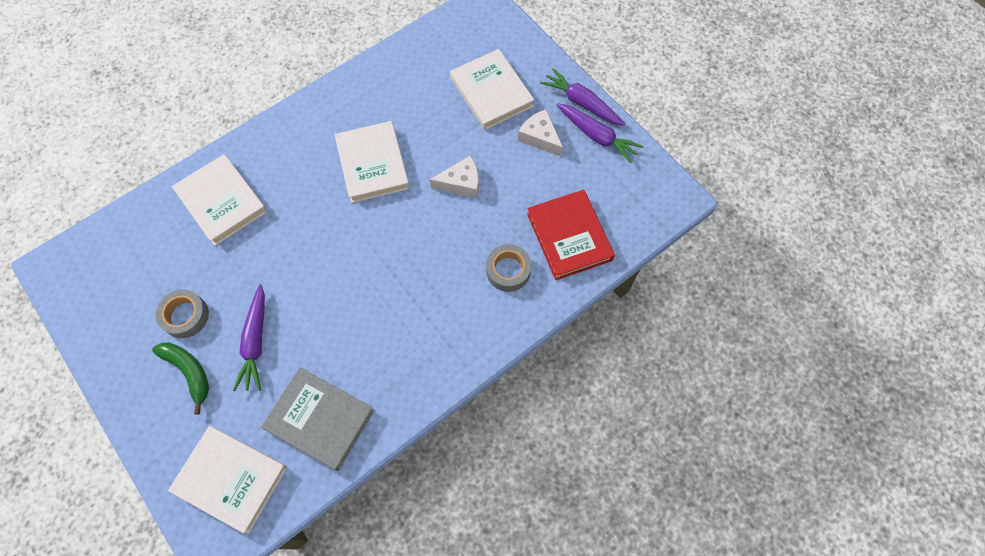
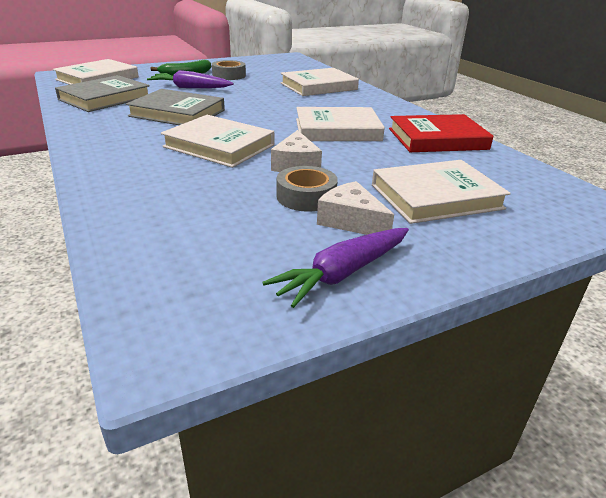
camera: 100 degrees right, 35 degrees down
(357, 317) = (177, 113): none -> grey book
(438, 249) = (219, 146): none -> white book
(508, 270) = (160, 175): grey tape -> grey tape (306, 197)
(540, 137) = (351, 221): white cheese -> white cheese turned 105 degrees counterclockwise
(569, 237) = (172, 219): red book -> red book (437, 139)
(582, 103) = (417, 269): purple carrot -> none

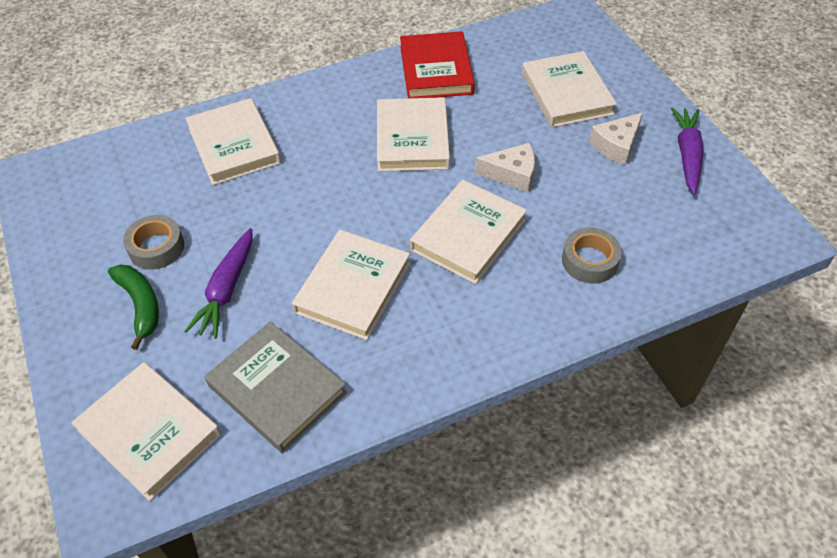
camera: 85 degrees left, 20 degrees up
(177, 113) = (353, 288): grey book -> white book
(306, 197) = (579, 169): grey tape -> grey tape (589, 261)
(343, 273) = (687, 155): purple carrot -> purple carrot turned 135 degrees counterclockwise

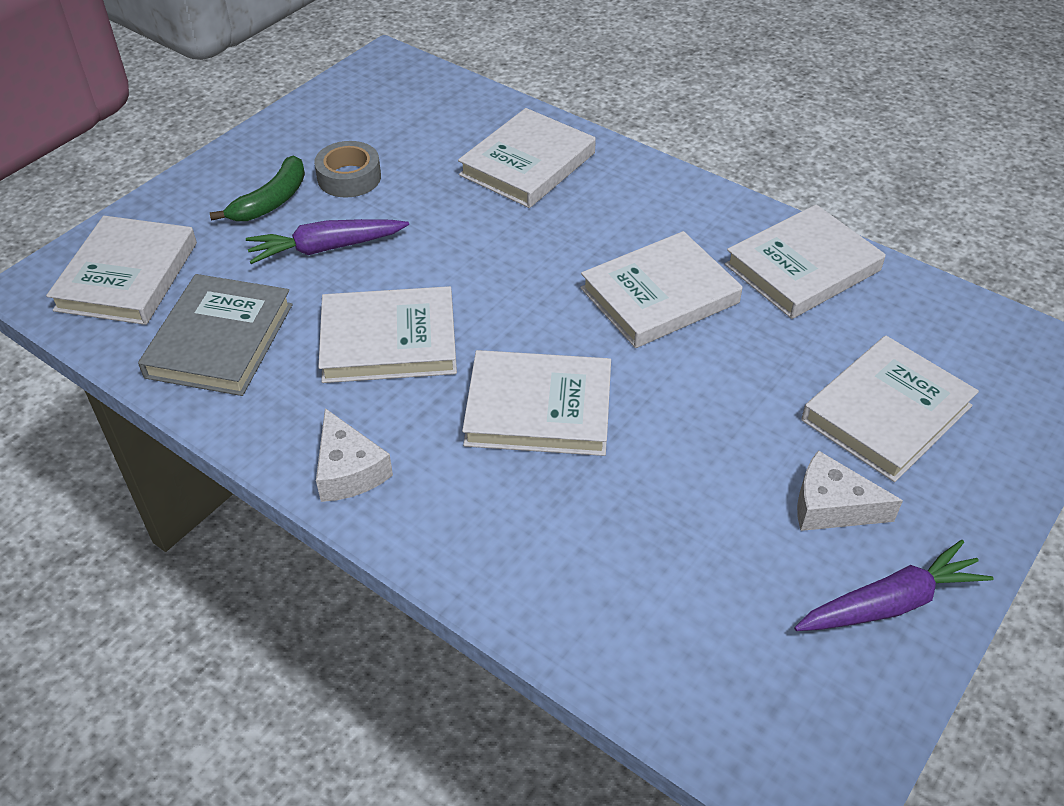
camera: 60 degrees right, 5 degrees down
(436, 70) = (802, 267): red book -> white book
(511, 174) = (677, 412): white cheese -> white cheese (349, 470)
(589, 261) = (582, 550): grey tape -> none

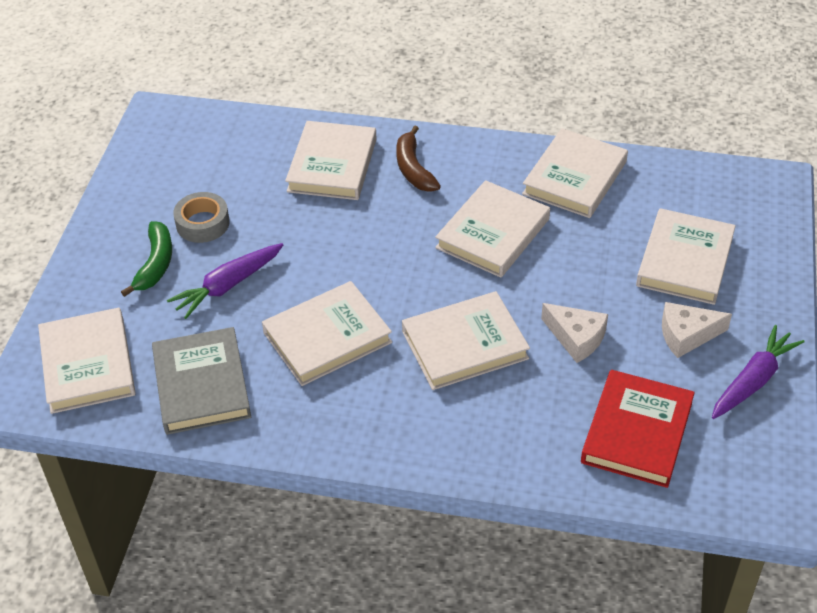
camera: 25 degrees left, 0 degrees up
(349, 470) = (366, 438): white cheese -> white cheese (576, 338)
(615, 196) = (413, 169): none -> brown banana
(684, 605) = (637, 432): none -> red book

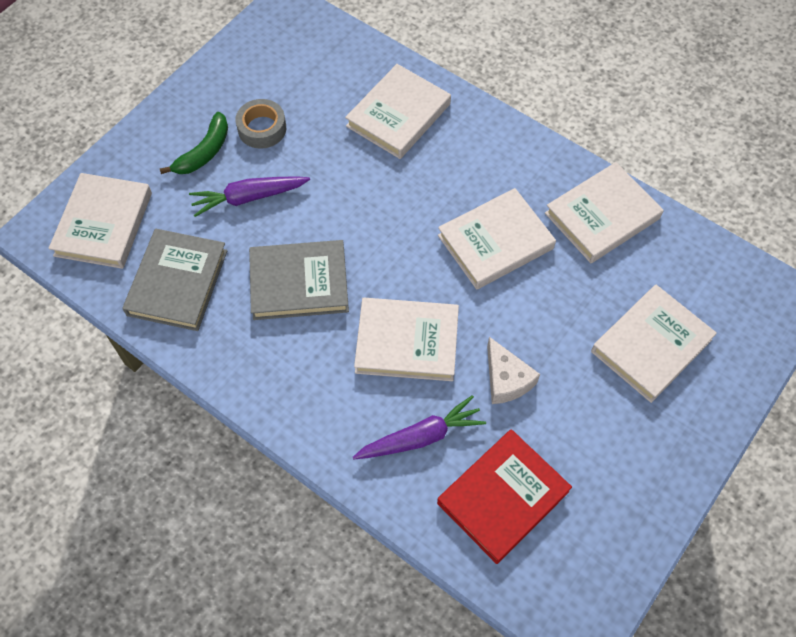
camera: 25 degrees right, 15 degrees up
(327, 338) = (299, 283): white book -> grey book
(413, 169) = (465, 147): brown banana -> none
(687, 335) = (606, 422): white cheese -> none
(753, 381) = (638, 496): purple carrot -> purple carrot (420, 437)

